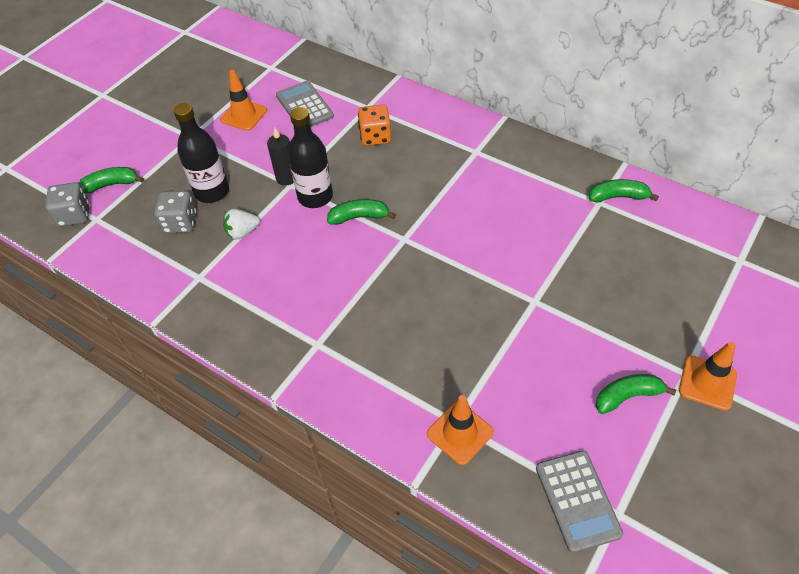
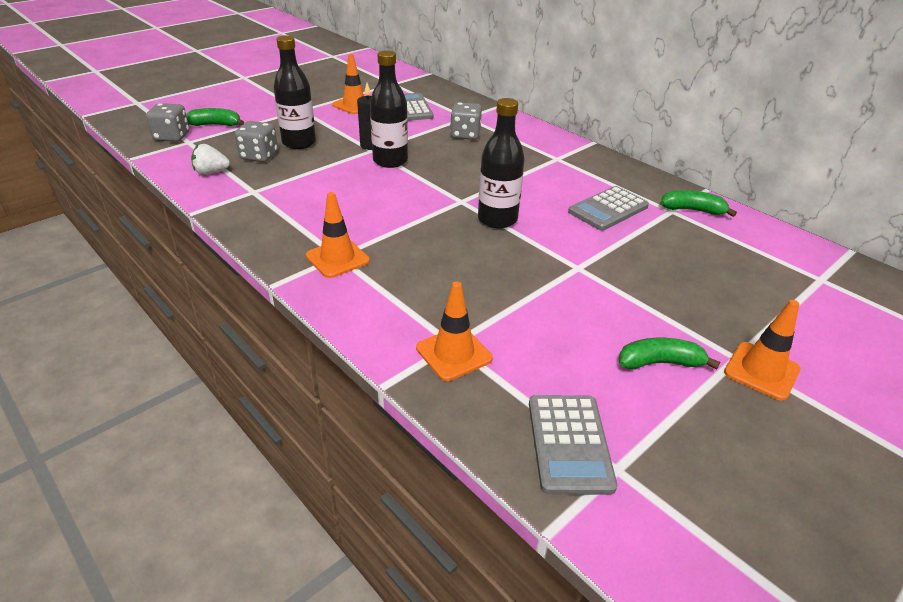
camera: 10 degrees right, 15 degrees down
(242, 232) = (311, 171): white strawberry -> white strawberry (211, 172)
(318, 347) = (337, 258): none -> orange traffic cone
(359, 217) = (425, 180): green banana -> none
(375, 136) = (465, 135): orange dice -> grey dice
(445, 256) = (497, 219): none -> black bottle
(542, 215) = (608, 209): none -> grey calculator

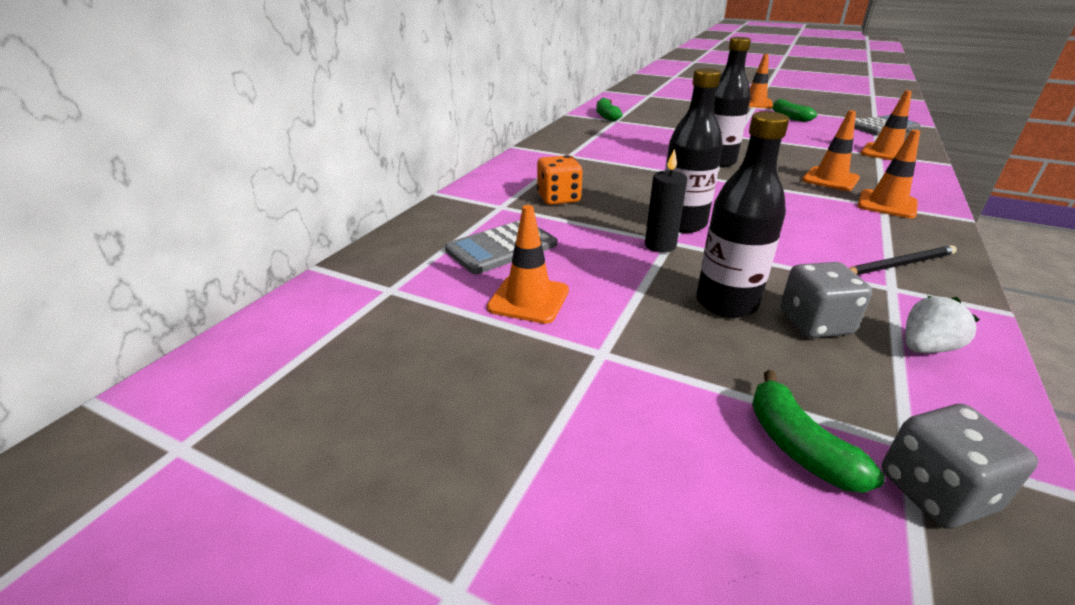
camera: 110 degrees left, 5 degrees down
(211, 172) = (925, 348): white strawberry -> white strawberry turned 90 degrees counterclockwise
(267, 207) = (898, 265): none -> black pencil
(410, 260) = (830, 179): none -> orange traffic cone
(465, 135) = (558, 198): grey dice -> orange dice
(608, 209) = (641, 134): grey calculator -> none

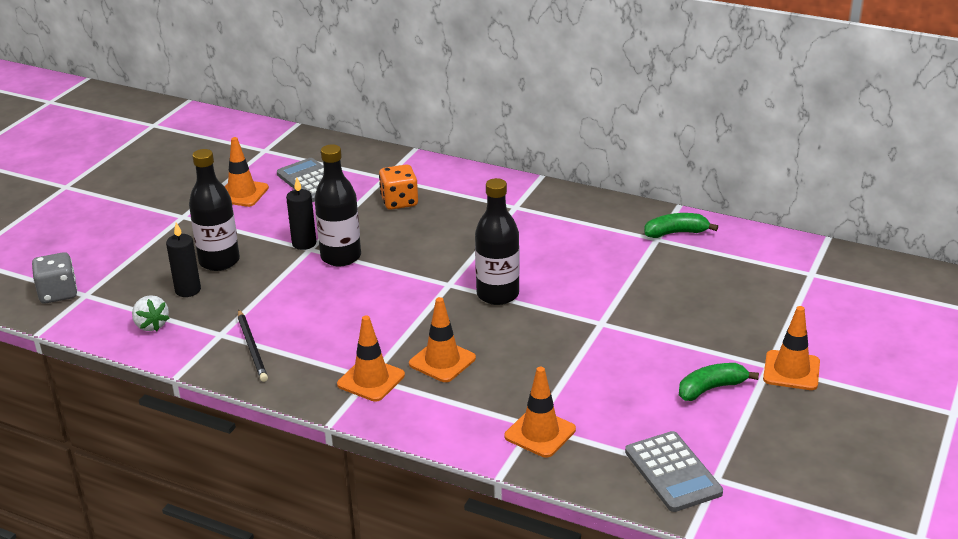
camera: 90 degrees right, 0 degrees up
(798, 445) = (97, 264): green banana -> none
(814, 323) = (188, 290): grey dice -> black candle

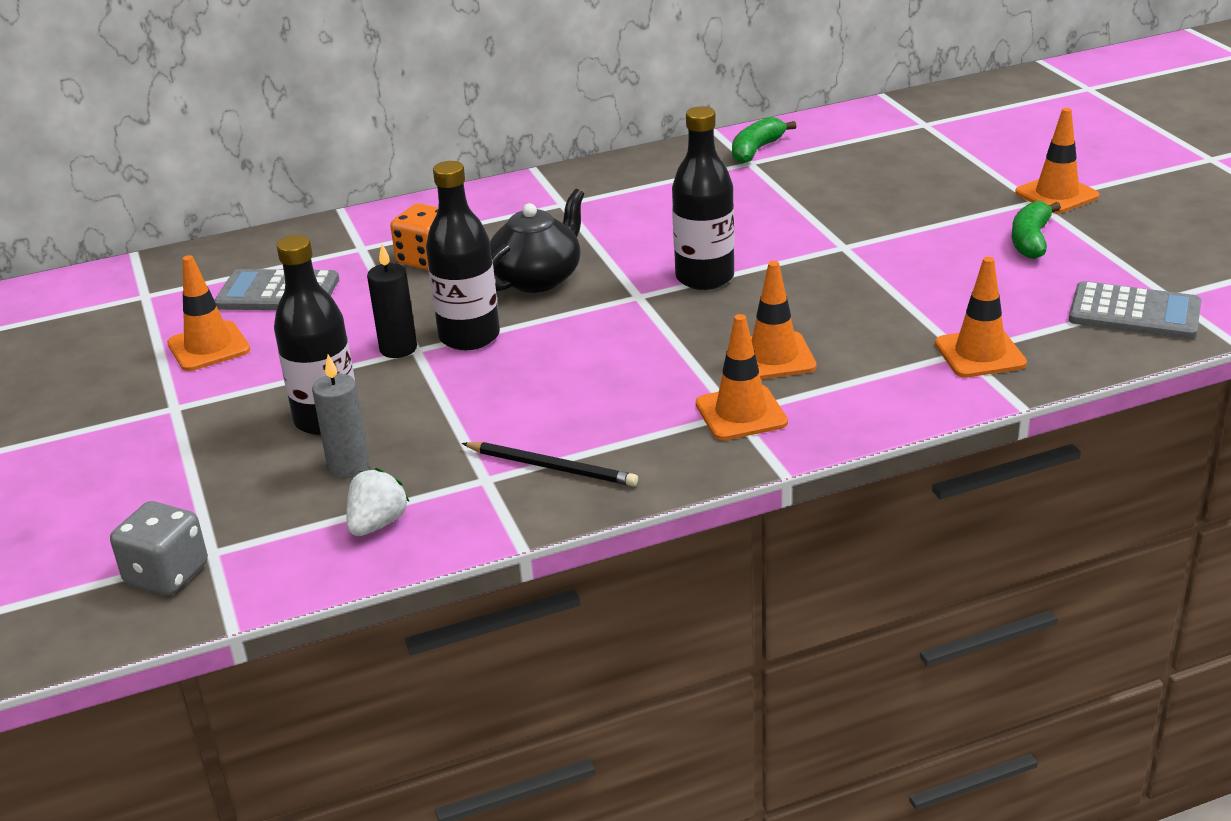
camera: 45 degrees left, 0 degrees up
(151, 325) = (377, 524): white strawberry -> white strawberry turned 75 degrees counterclockwise
(188, 290) = (349, 467): black candle -> grey candle
(425, 244) = (538, 278): none -> black teapot

